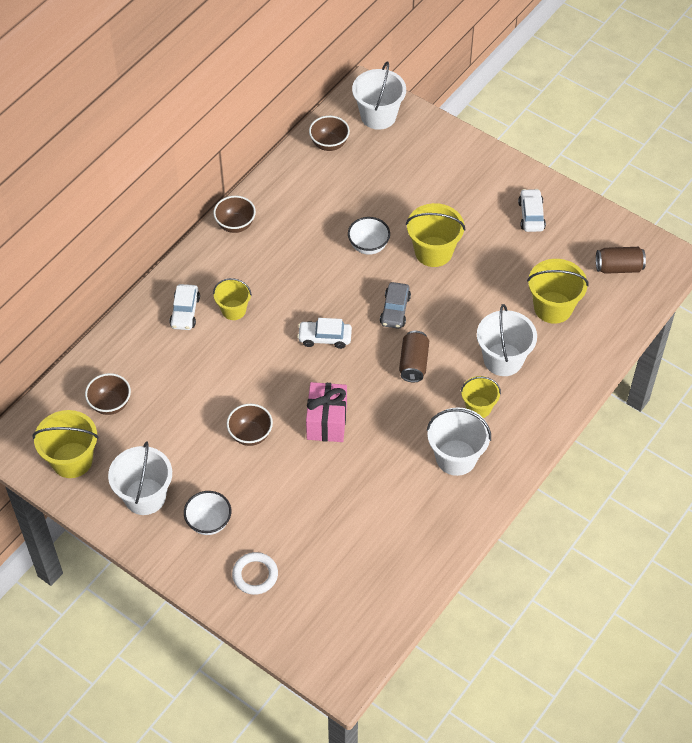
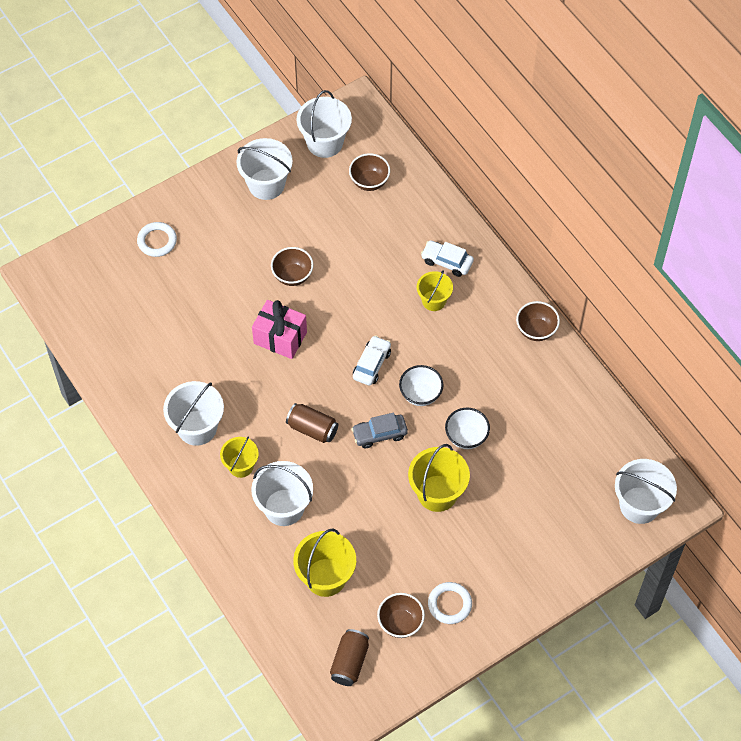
camera: 110 degrees right, 5 degrees up
(72, 460) = (325, 143): yellow bucket -> white bucket
(209, 522) = (220, 222): white bowl -> white bowl (420, 394)
(329, 144) = (614, 445): brown bowl -> brown bowl (400, 623)
(395, 310) = (379, 434): grey car -> grey car turned 45 degrees counterclockwise
(531, 215) = (449, 604): white car -> white ring

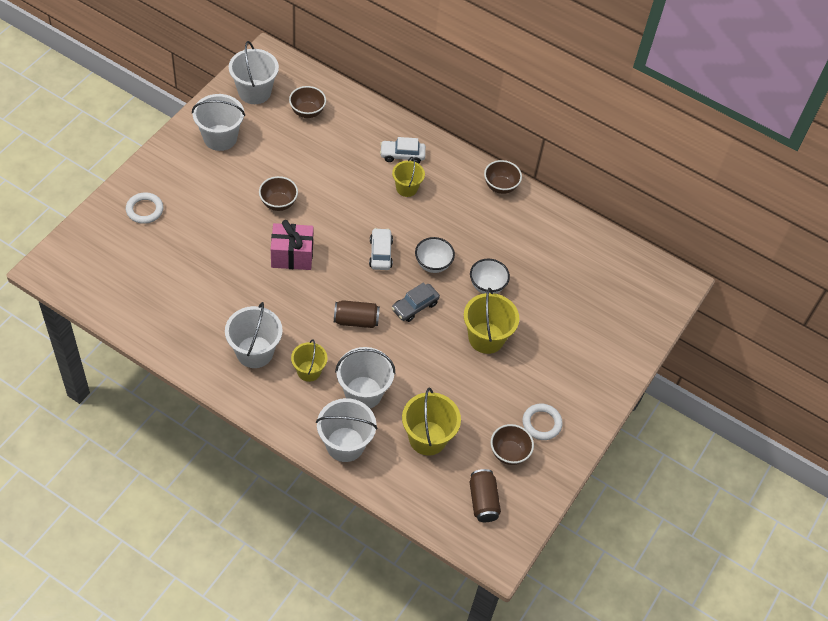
camera: 30 degrees left, 5 degrees down
(639, 505) = (649, 294): white bucket -> white bucket (345, 444)

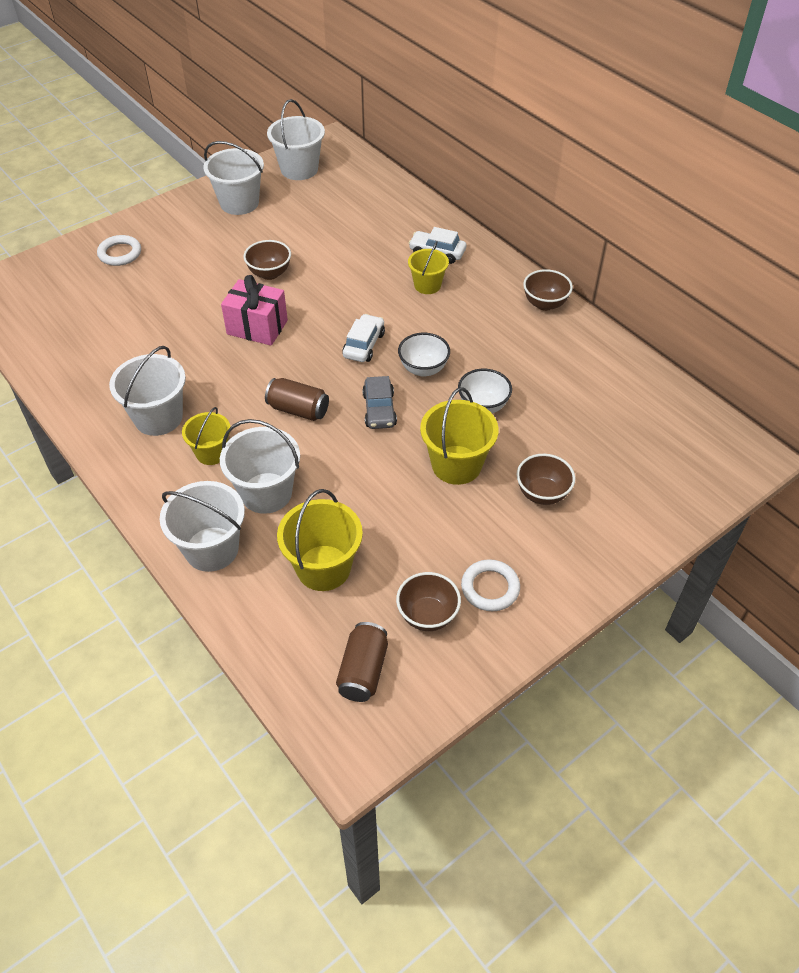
camera: 25 degrees right, 5 degrees down
(307, 112) = (347, 195): brown bowl -> brown bowl (542, 493)
(415, 306) = (379, 410): grey car -> grey car turned 75 degrees counterclockwise

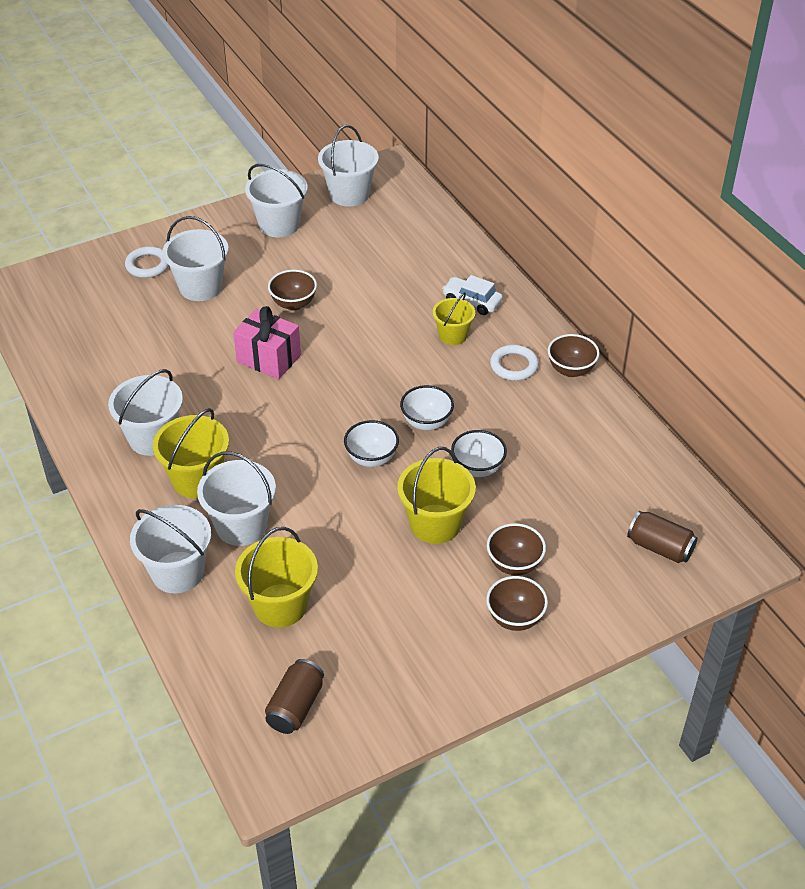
camera: 10 degrees right, 5 degrees down
(176, 268) = (200, 287): none -> white bucket
(211, 453) = (197, 479): yellow bucket -> yellow bucket, size x1.58
(298, 410) = (291, 448): brown can -> brown can (660, 547)
(364, 345) = (372, 390): white car -> none
(379, 410) = (371, 458): grey car -> white bowl
(427, 615) = (370, 665): brown bowl -> brown bowl (515, 618)
(490, 588) = (437, 648): white ring -> white ring (514, 366)

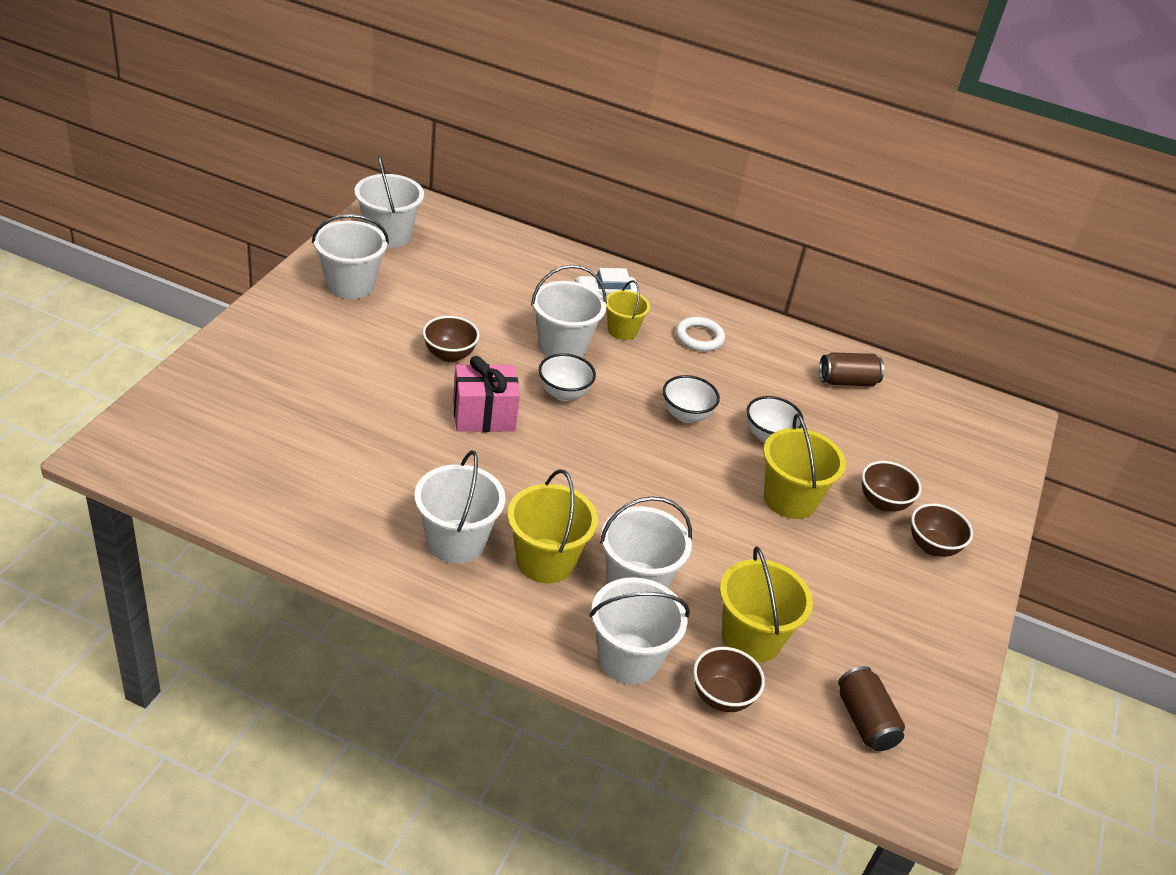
camera: 45 degrees left, 5 degrees down
(148, 265) = (253, 371): white ring -> none
(200, 287) = (336, 373): white bucket -> white bucket (562, 346)
(371, 458) = (677, 467): white bowl -> white bowl (563, 393)
(571, 370) = (745, 324): brown bowl -> brown bowl (721, 697)
(660, 547) = (960, 438): brown can -> brown can (847, 381)

